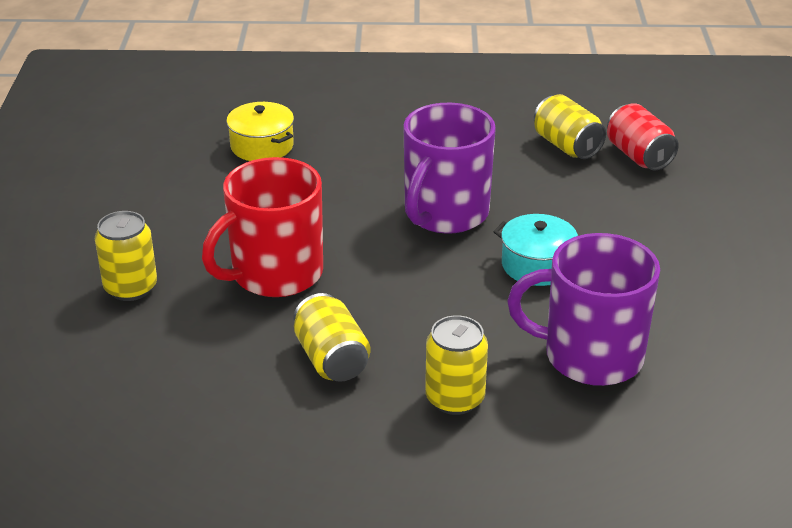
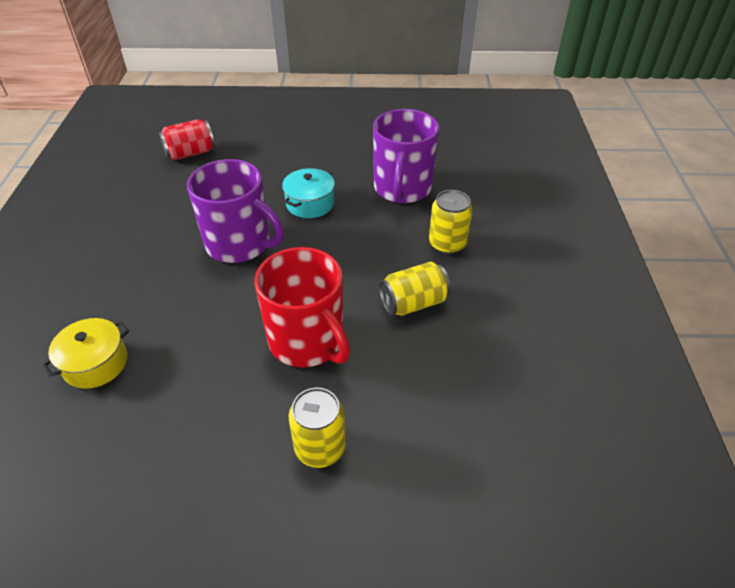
camera: 90 degrees left, 10 degrees up
(567, 146) = (166, 182): yellow can -> none

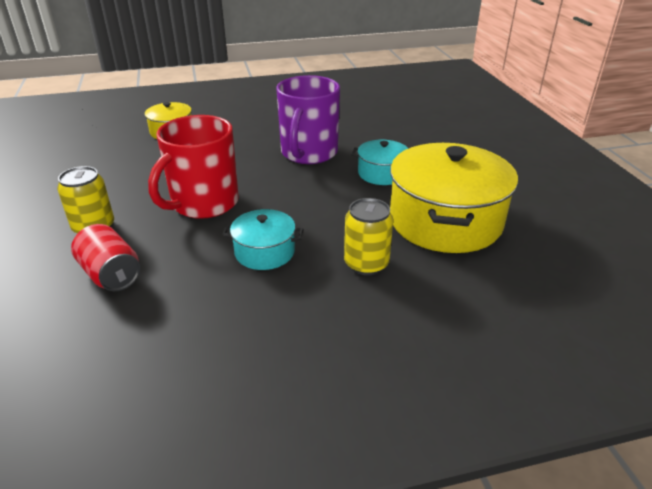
camera: 75 degrees right, 10 degrees down
(190, 153) = (412, 110): red can -> red can (111, 274)
(402, 188) = (445, 221): purple mug -> yellow pot
(413, 303) = (264, 252): yellow can -> turquoise pot

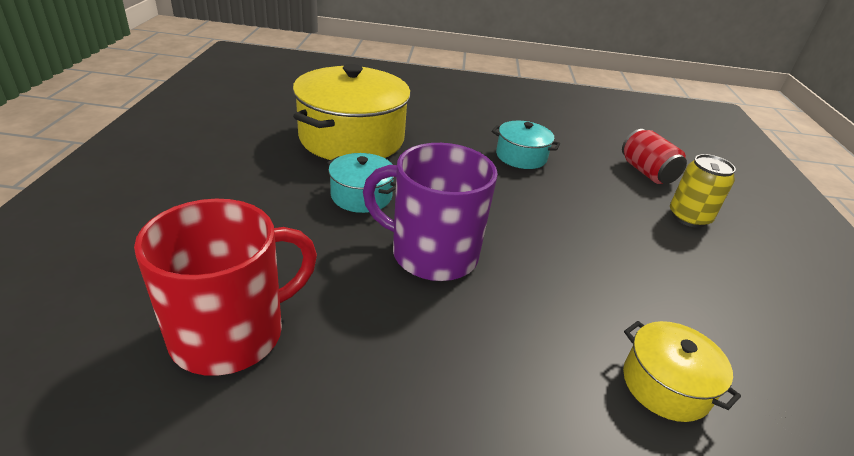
camera: 165 degrees left, 0 degrees up
(203, 203) = (579, 214): red mug -> red mug (231, 333)
(308, 153) = (432, 254): purple mug -> purple mug turned 105 degrees counterclockwise
(366, 264) = (444, 130): yellow can -> none

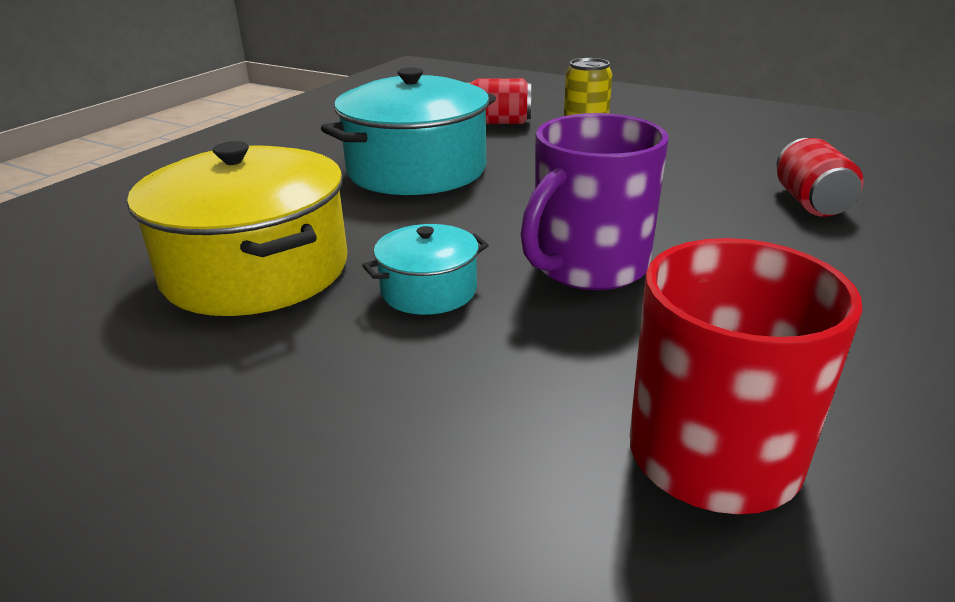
camera: 60 degrees left, 5 degrees down
(521, 156) = (416, 170): turquoise pot -> turquoise pot, size x2.01
(665, 385) = (811, 202): yellow pot -> red can

